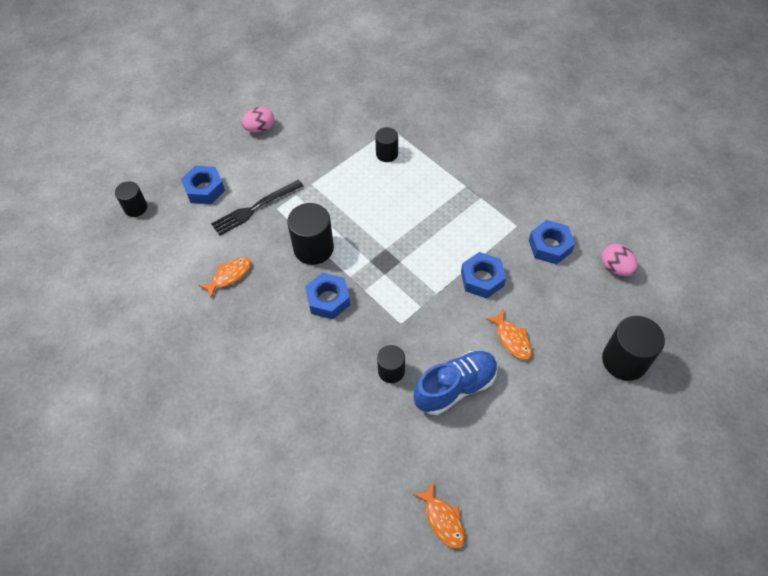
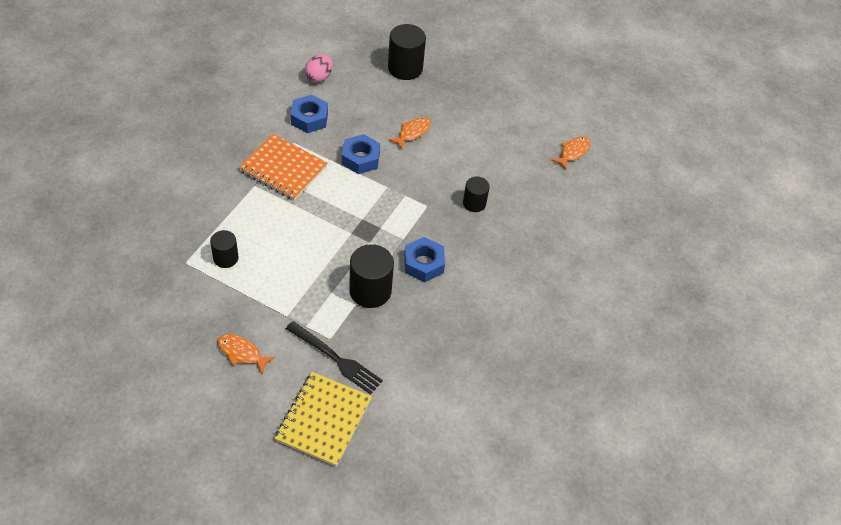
camera: 115 degrees left, 5 degrees down
(136, 208) = (372, 484): black cylinder -> none
(204, 189) = (323, 420): blue nut -> yellow notebook
(229, 276) = (428, 353): orange fish -> orange fish (242, 353)
(260, 129) = (213, 394): pink egg -> none
(455, 387) = (470, 161): blue shoe -> none
(482, 211) = (283, 169): none -> orange notebook

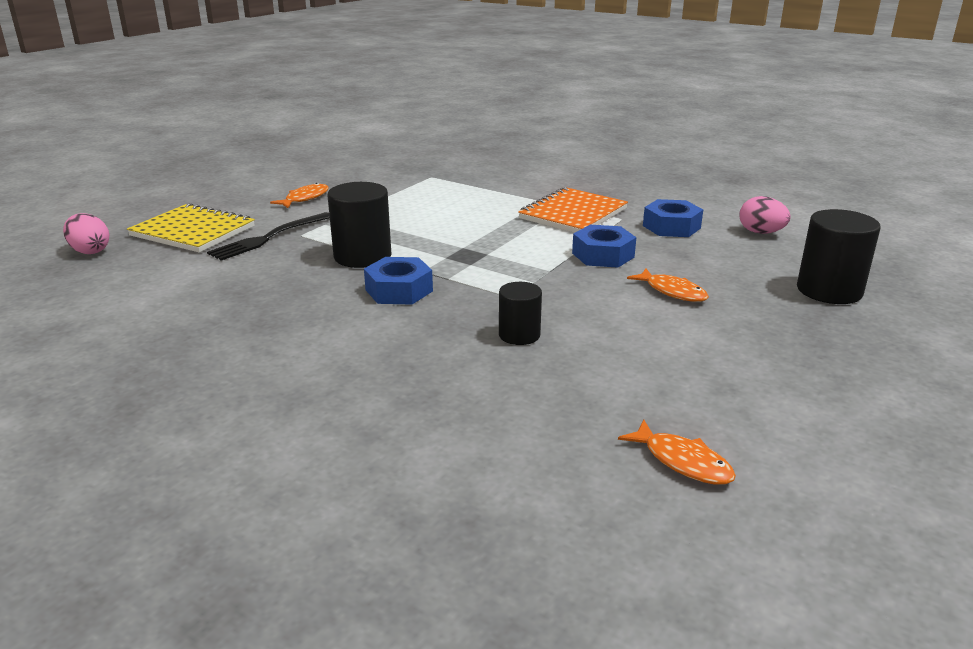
camera: 100 degrees right, 25 degrees down
(226, 258) = (434, 191): black cylinder -> none
(369, 485) = (90, 251): none -> pink egg

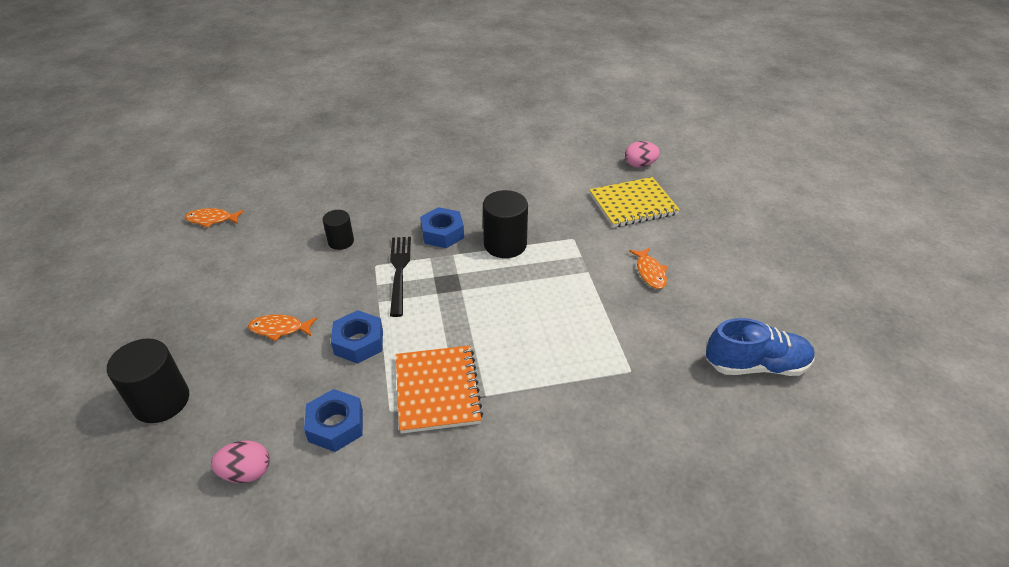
camera: 135 degrees right, 15 degrees up
(269, 237) = (584, 225): black fork -> black fork (399, 271)
(359, 155) = (756, 365): none -> blue shoe

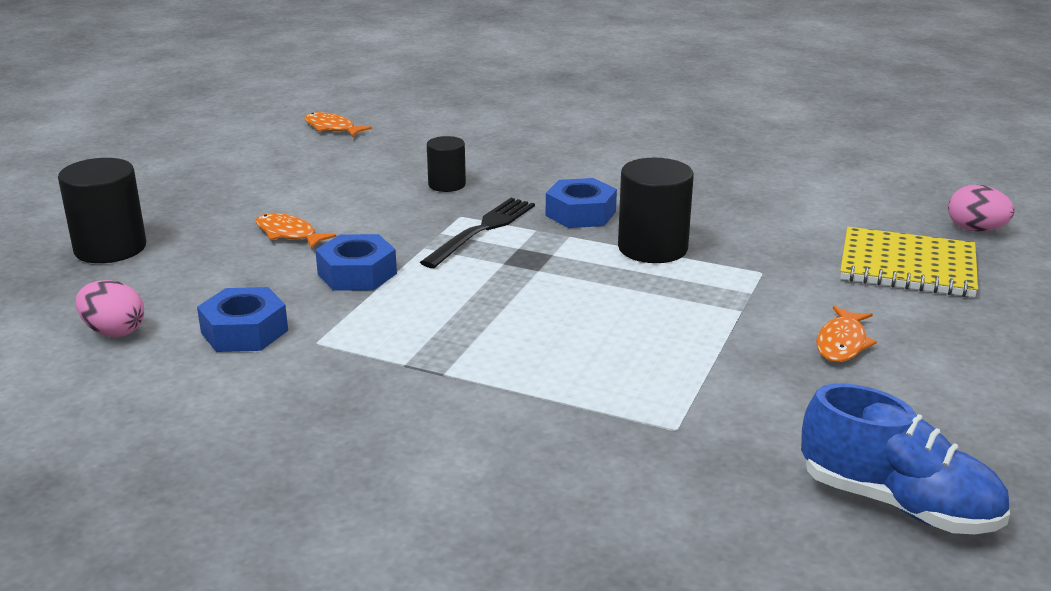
camera: 35 degrees right, 15 degrees down
(437, 390) = (392, 347): orange notebook -> none

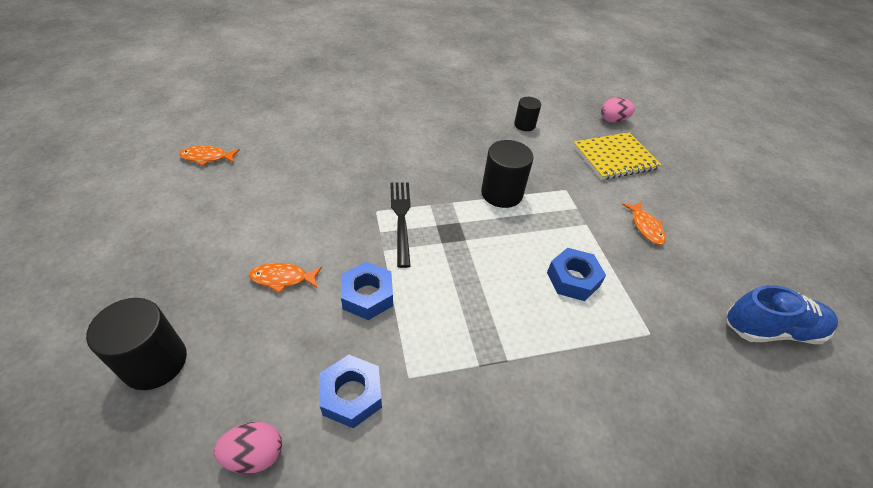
camera: 40 degrees left, 20 degrees up
(447, 185) = (339, 185): black cylinder -> black cylinder (524, 125)
(580, 213) = (439, 180): blue nut -> blue nut (573, 279)

